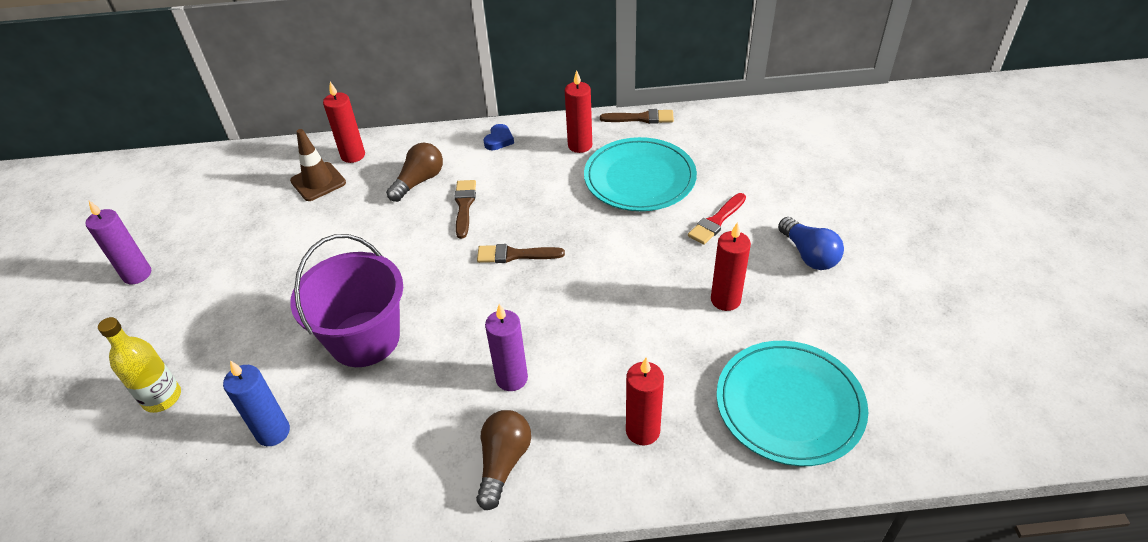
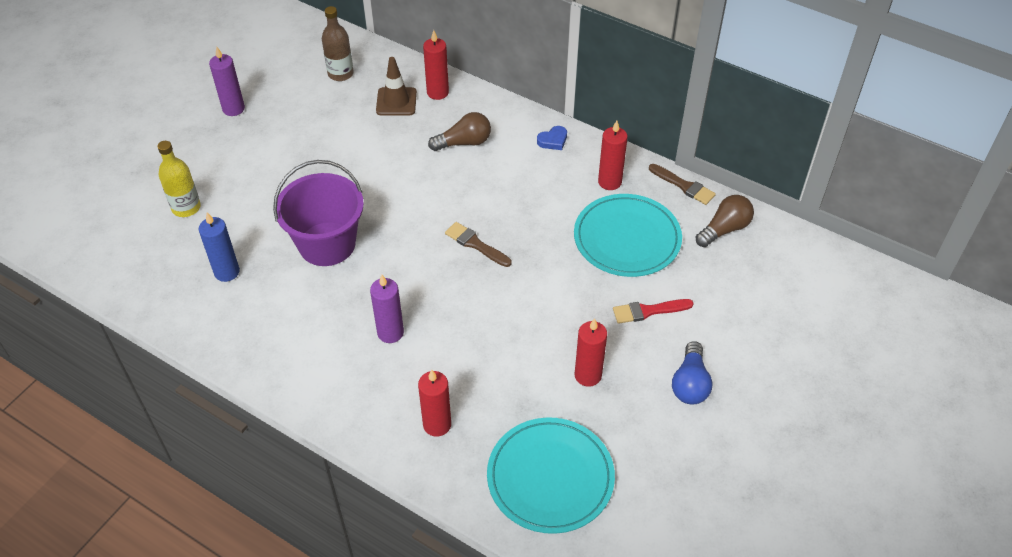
camera: 35 degrees right, 5 degrees up
(235, 187) = (340, 74): none -> brown bottle
(464, 206) = (477, 182): brown brush -> none
(503, 463) = (335, 384): brown light bulb -> brown light bulb (724, 229)

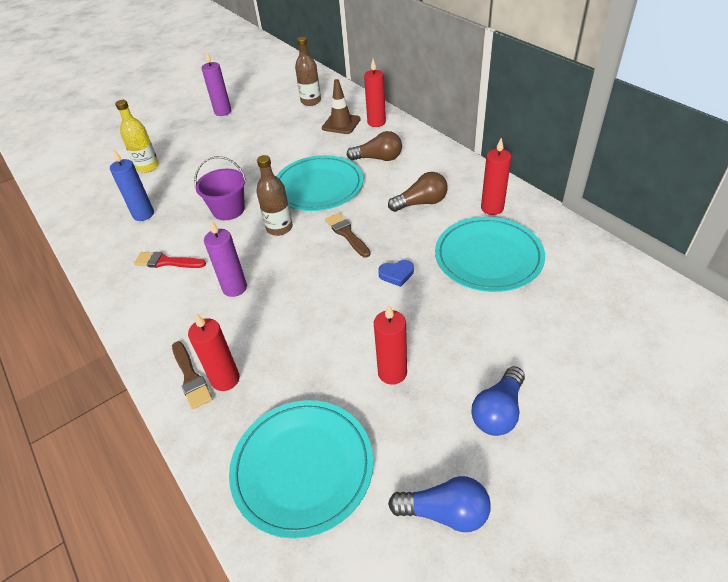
camera: 25 degrees right, 5 degrees down
(327, 244) = (228, 210): purple bucket -> purple bucket, size x0.65
(399, 253) = (279, 228): none -> brown bottle
(414, 193) = (318, 186): none -> turquoise plate
(553, 140) = (455, 169): blue heart -> blue heart (396, 274)
(648, 311) = (482, 326): red brush -> red brush (166, 262)
(679, 474) = (445, 512): none -> blue light bulb
(684, 186) = (564, 224): brown brush -> brown brush (191, 377)
(724, 229) = (593, 269): brown light bulb -> brown light bulb (421, 203)

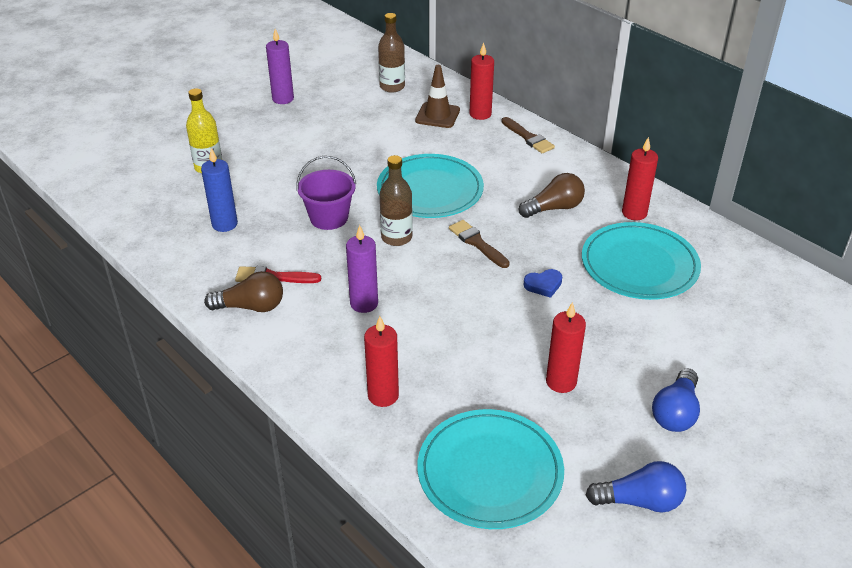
camera: 10 degrees left, 5 degrees down
(191, 377) = (343, 395): brown brush -> brown brush (528, 137)
(378, 158) = (493, 157): brown light bulb -> brown light bulb (251, 307)

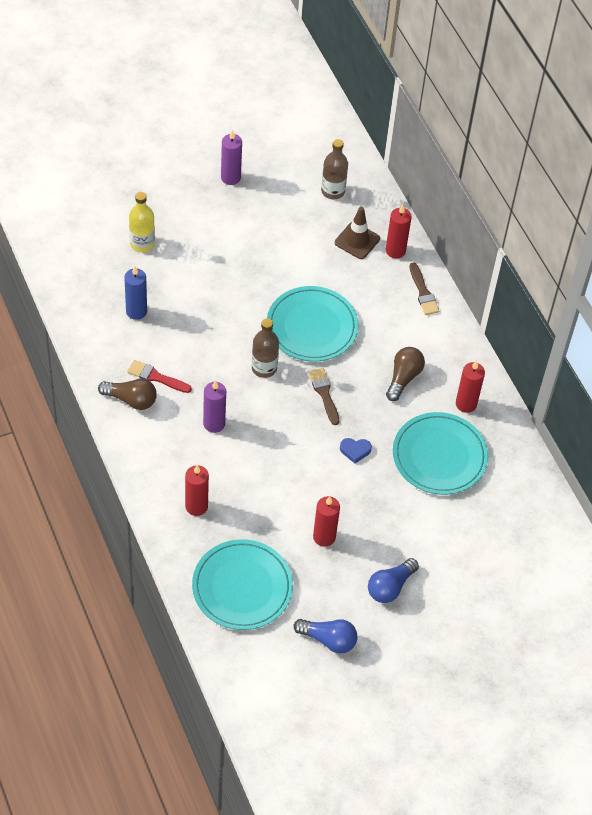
camera: 15 degrees right, 15 degrees up
(329, 218) = (219, 330): purple bucket -> none
(554, 208) = (403, 378): brown light bulb -> brown light bulb turned 60 degrees counterclockwise

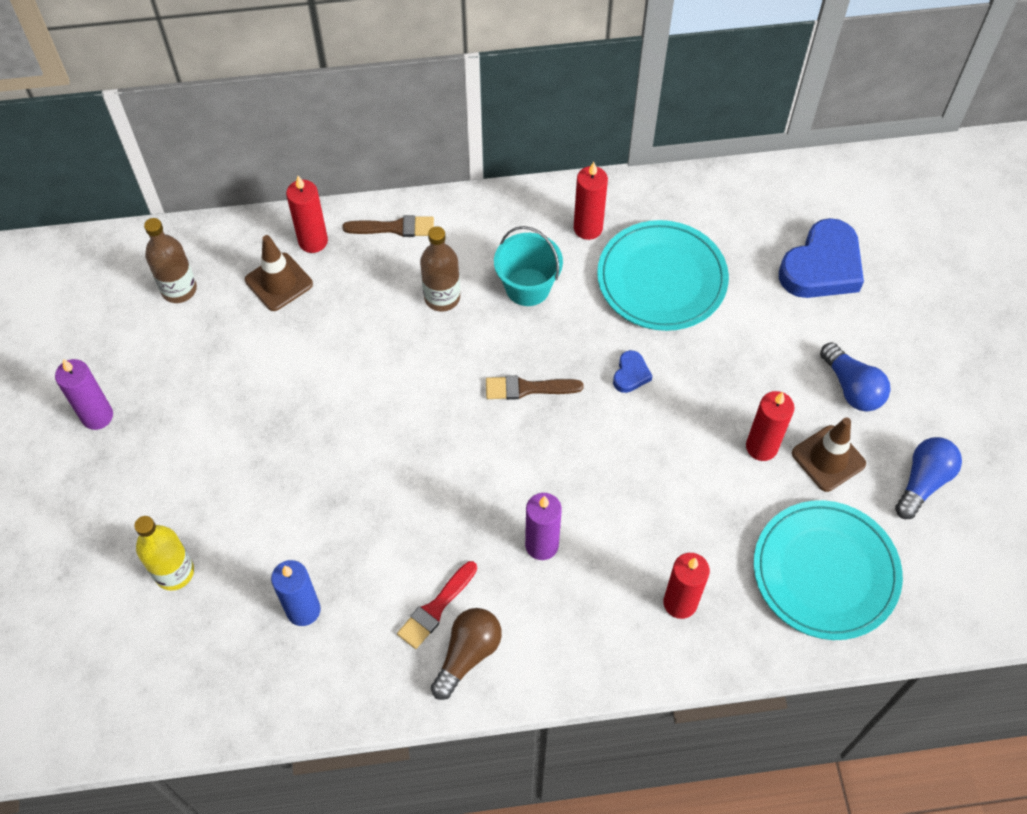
camera: 70 degrees left, 5 degrees up
(264, 368) = (462, 454): brown bottle -> brown bottle (442, 297)
(312, 327) = (409, 375): turquoise plate -> none
(328, 578) = (828, 458): none -> brown traffic cone
(403, 378) = (527, 287): brown light bulb -> turquoise bucket
(488, 555) = (822, 266): none -> blue heart

